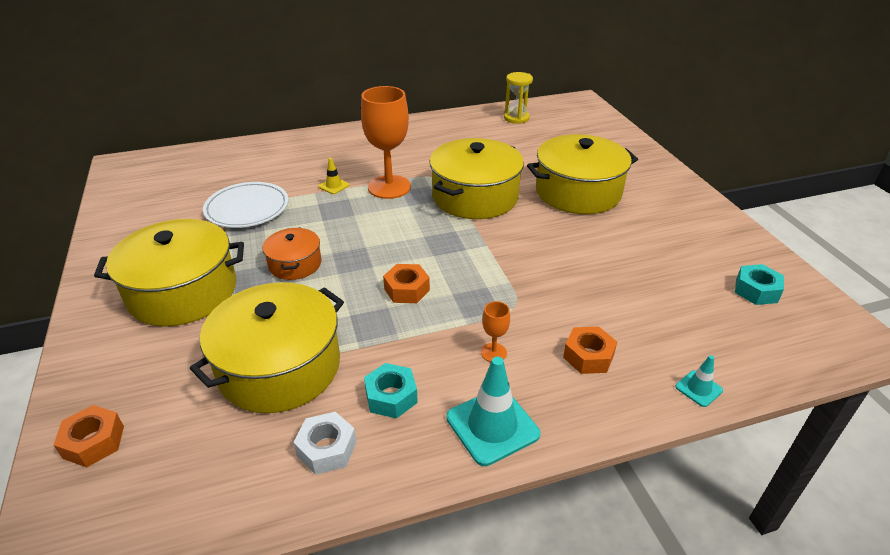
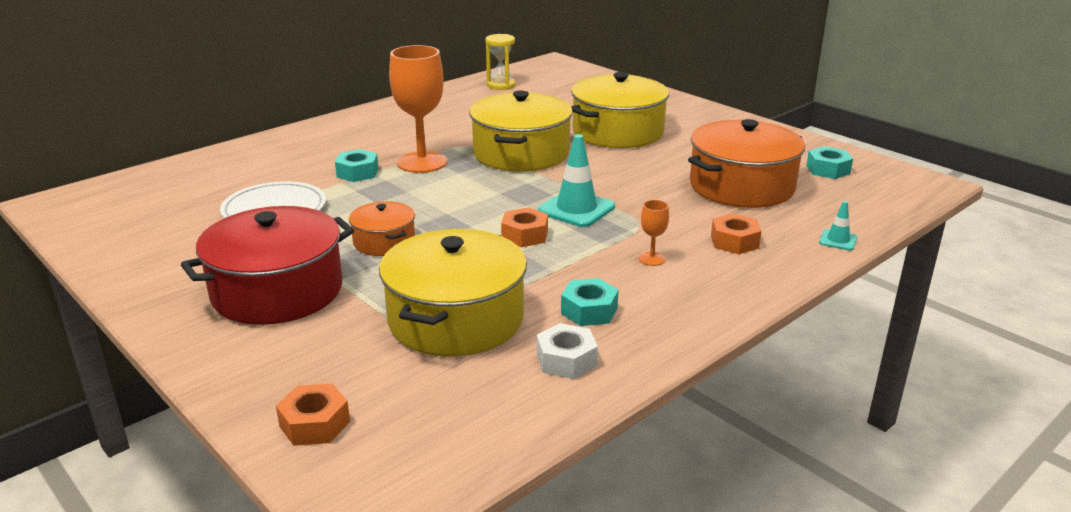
camera: 25 degrees left, 10 degrees down
(183, 292) = (277, 291): yellow pot -> red pot
(334, 186) = (357, 173): yellow traffic cone -> turquoise nut
(492, 426) = (698, 305): turquoise traffic cone -> turquoise traffic cone (576, 209)
(648, 288) = (741, 186): none -> orange pot

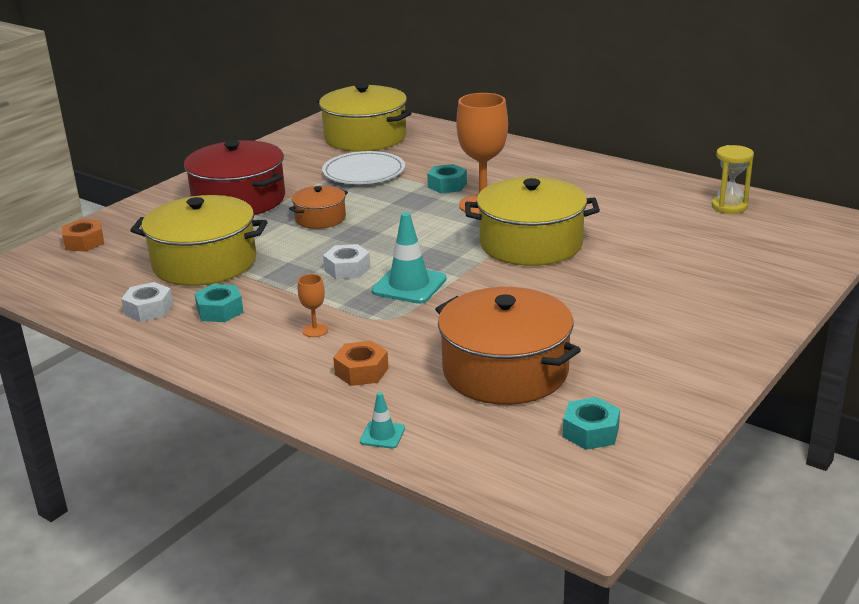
camera: 80 degrees right, 0 degrees up
(524, 235) = (347, 269): orange nut -> white nut
(618, 132) = (627, 286): yellow pot -> yellow pot (365, 137)

